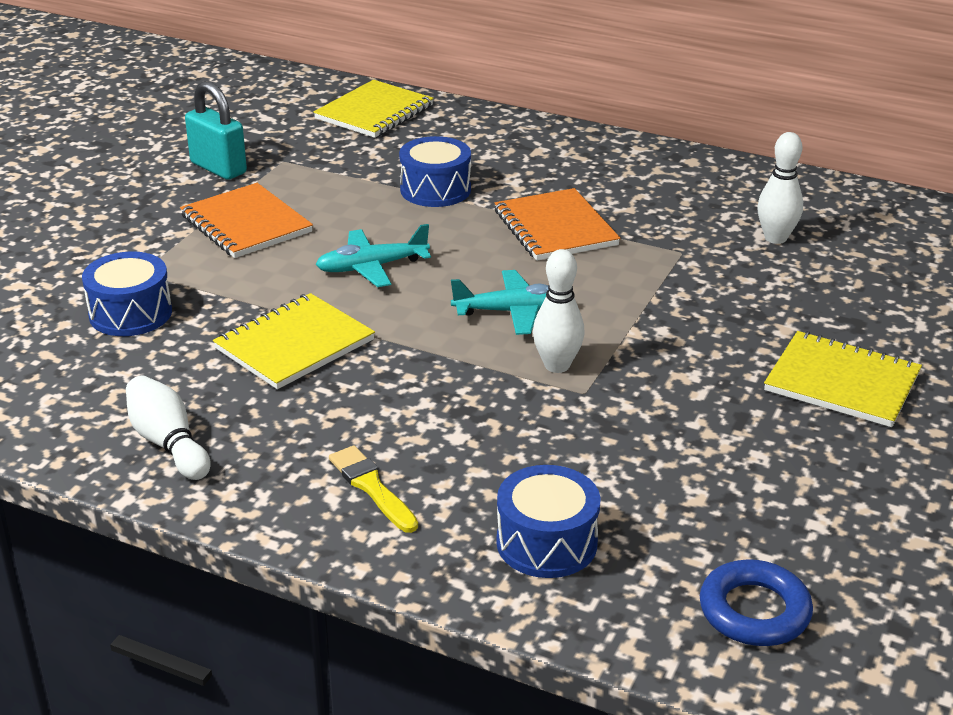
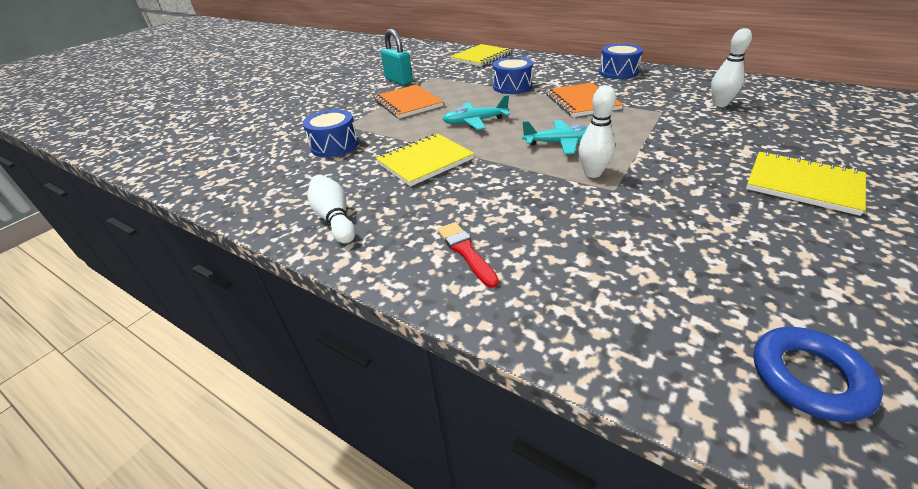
camera: 10 degrees right, 5 degrees up
(371, 487) = (466, 252): yellow brush -> red brush
(546, 543) = (601, 300): blue drum -> blue drum (618, 72)

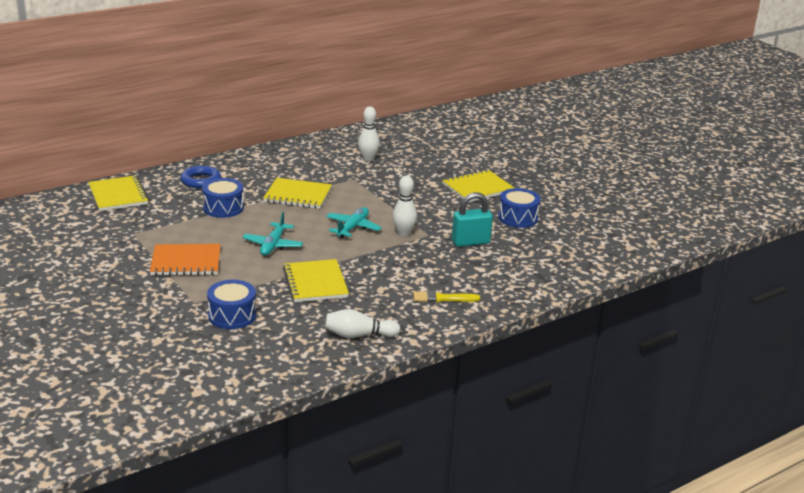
camera: 70 degrees left, 10 degrees down
(399, 81) = (113, 252): turquoise padlock -> turquoise padlock (470, 242)
(466, 252) = (442, 298): red brush -> yellow brush
(582, 102) = (298, 195): orange notebook -> yellow notebook
(618, 72) = (263, 161): blue drum -> blue drum (518, 218)
(808, 377) = (584, 253): blue ring -> blue ring (200, 181)

